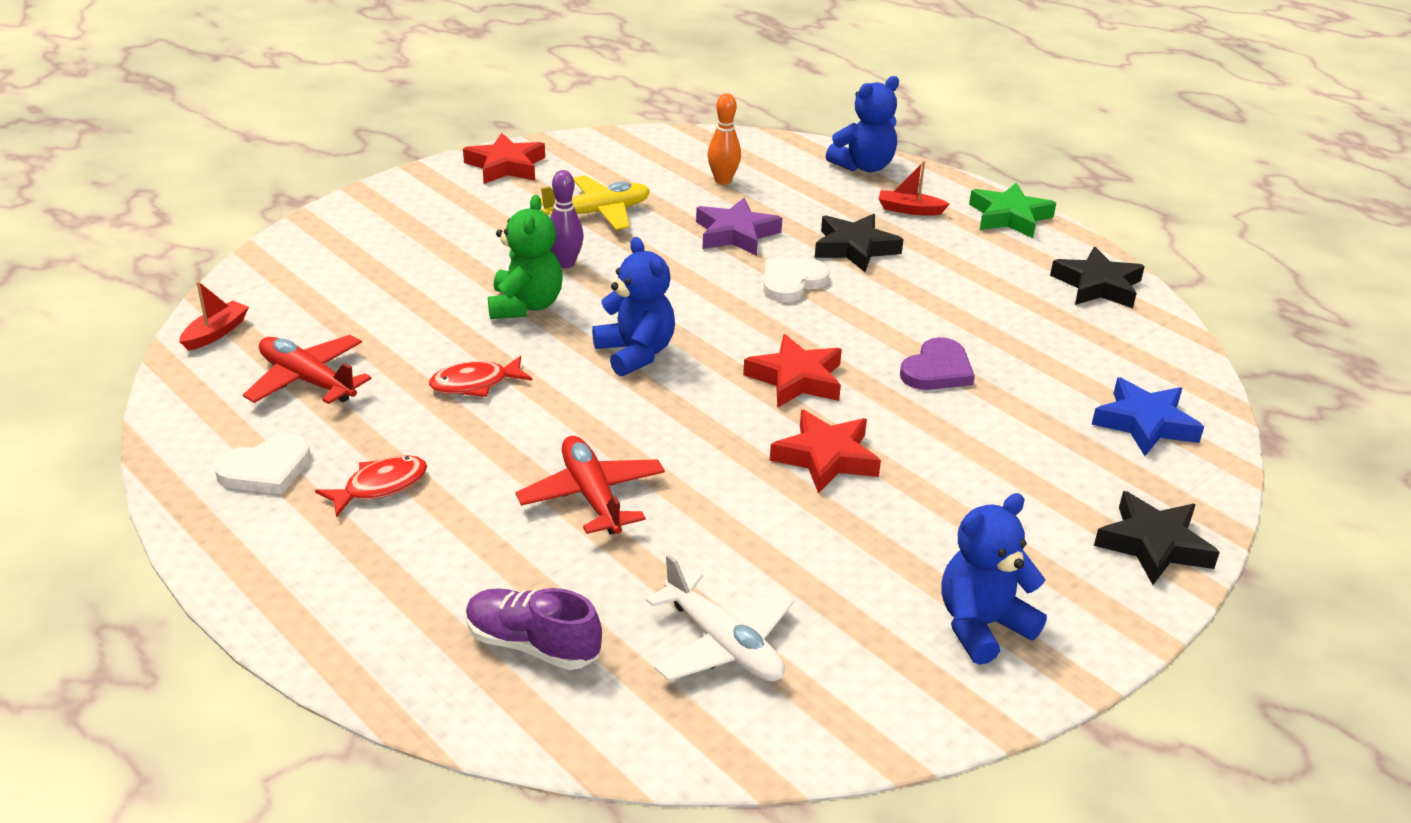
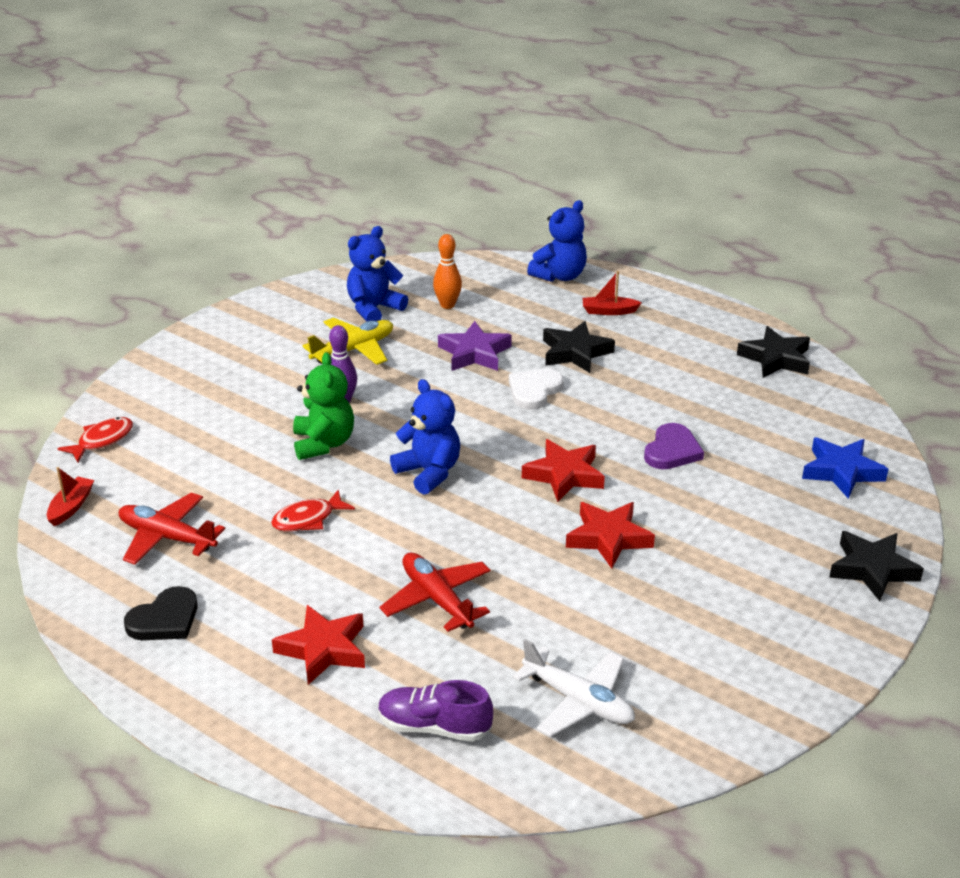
camera: 10 degrees left, 0 degrees up
(266, 469) = (165, 619): white heart -> black heart
(380, 487) = (264, 619): red fish -> red fish (102, 440)
(505, 166) = (258, 316): red star -> red star (323, 649)
(982, 626) = (765, 654): blue teddy bear -> blue teddy bear (374, 309)
(1009, 217) = (690, 306): green star -> none

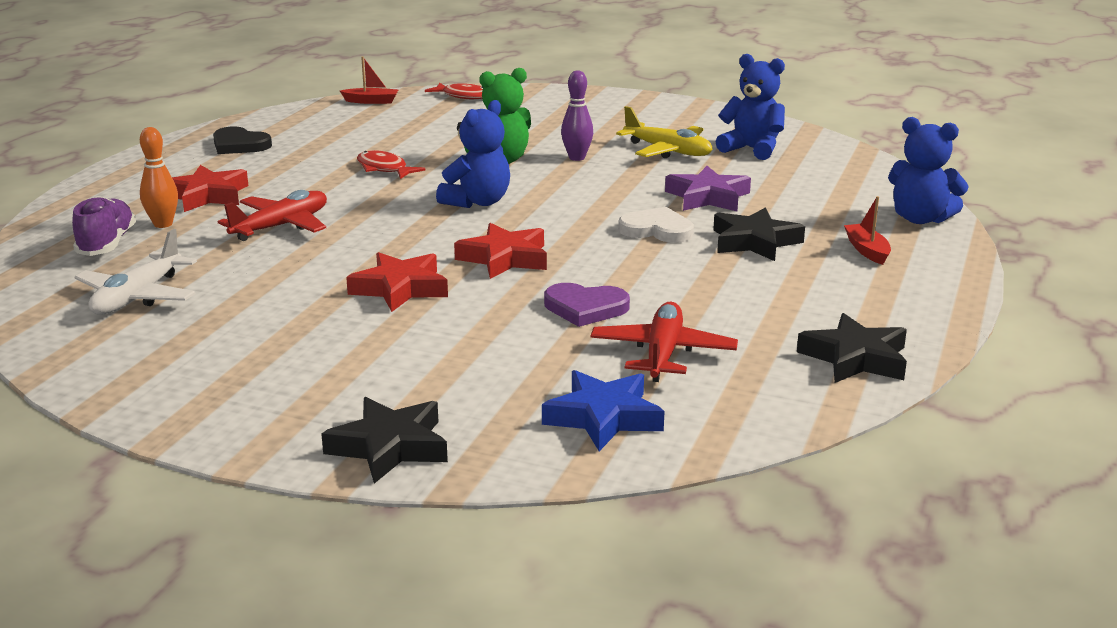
camera: 75 degrees right, 10 degrees down
(167, 537) = (342, 131): red plane -> red plane (663, 353)
(447, 305) = (793, 176): orange bowling pin -> orange bowling pin (163, 224)

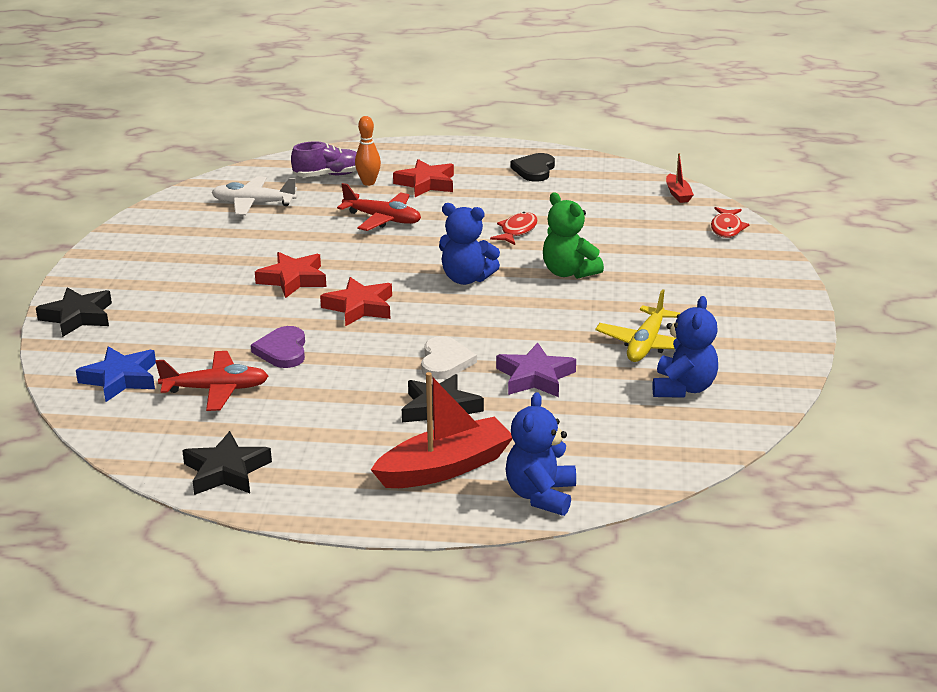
camera: 75 degrees right, 5 degrees up
(577, 158) = (597, 304): purple bowling pin -> none
(867, 250) = (445, 467): red boat -> red boat, size x2.04

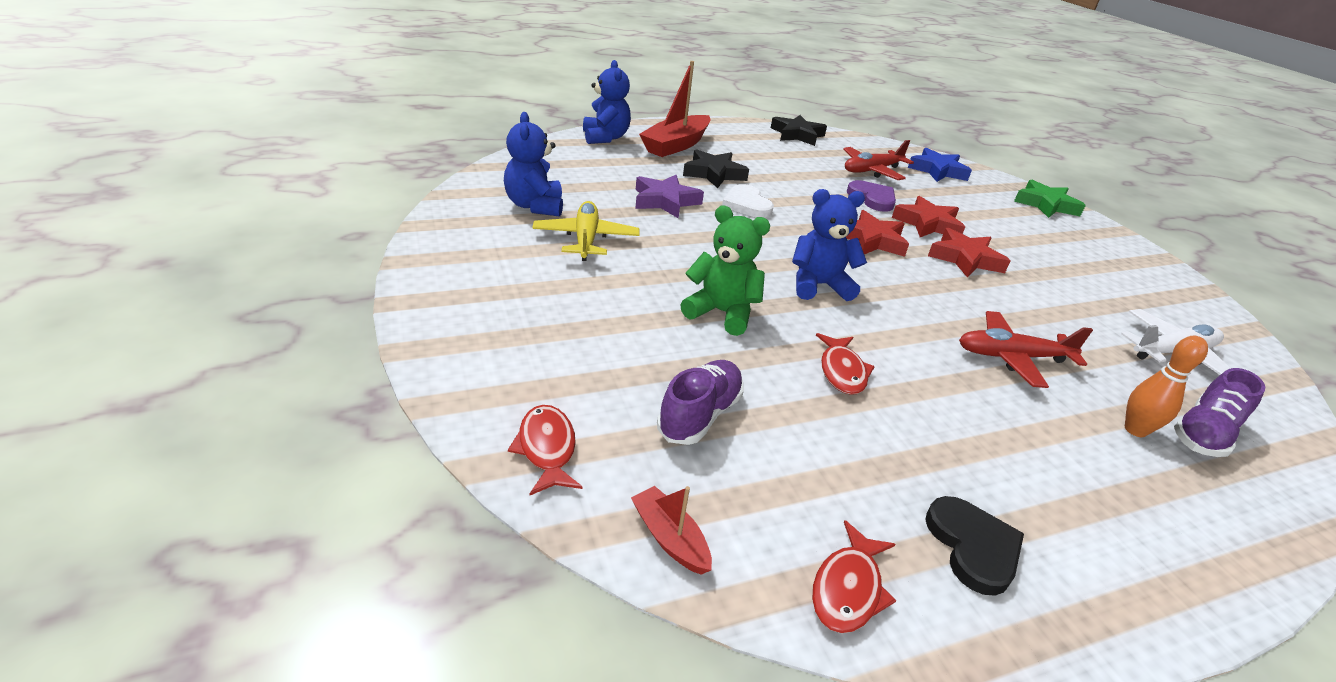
camera: 150 degrees right, 5 degrees up
(78, 317) = (1045, 205): black star -> green star
(426, 183) = (1069, 450): red star -> red star (927, 224)
(607, 171) = (848, 588): none -> red fish
(631, 227) = (699, 415): none -> purple shoe

